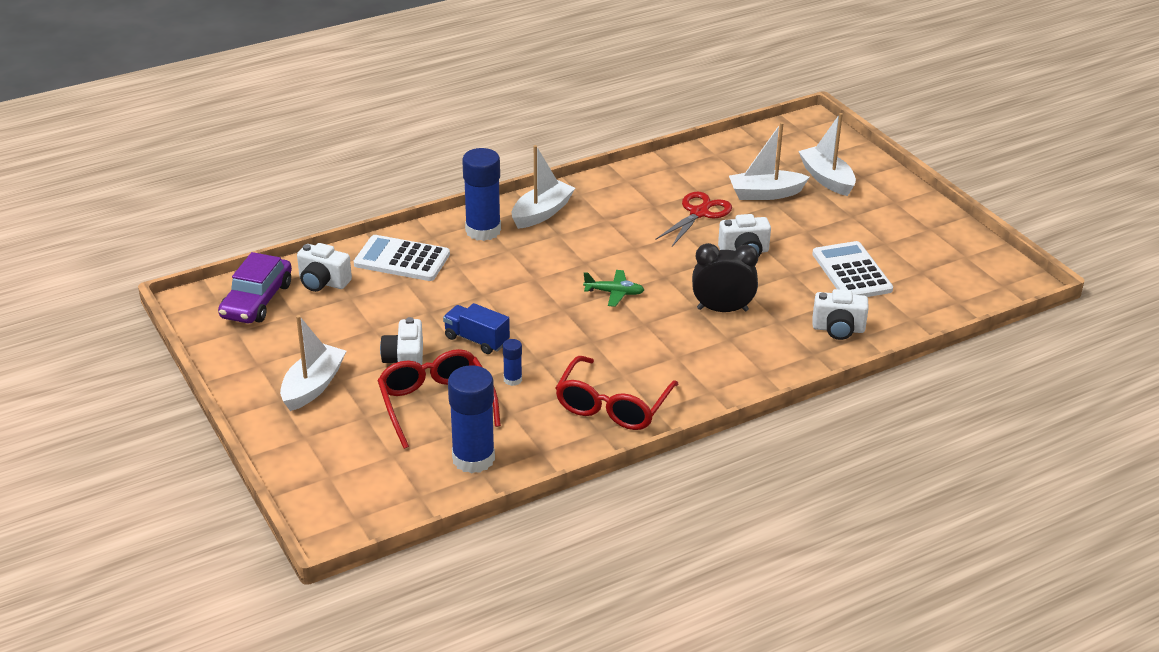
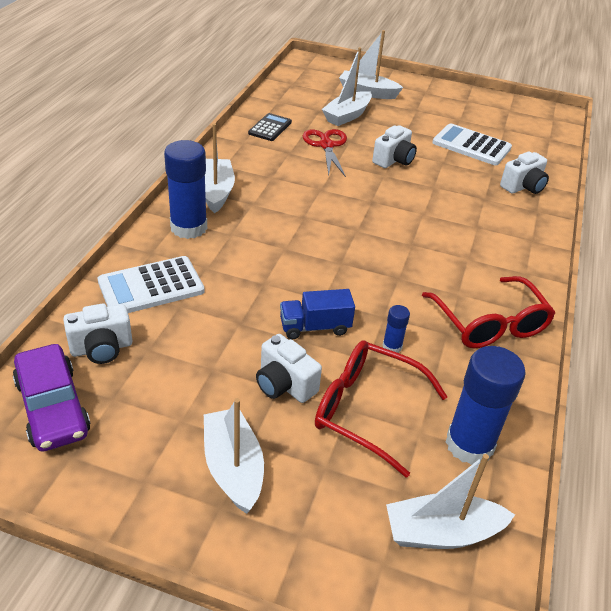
camera: 45 degrees left, 5 degrees up
(383, 485) = (442, 532): none -> white boat
(614, 293) = (357, 231): green plane -> none
(669, 176) = (270, 128): none -> black calculator
(722, 309) = (442, 207): black clock -> none

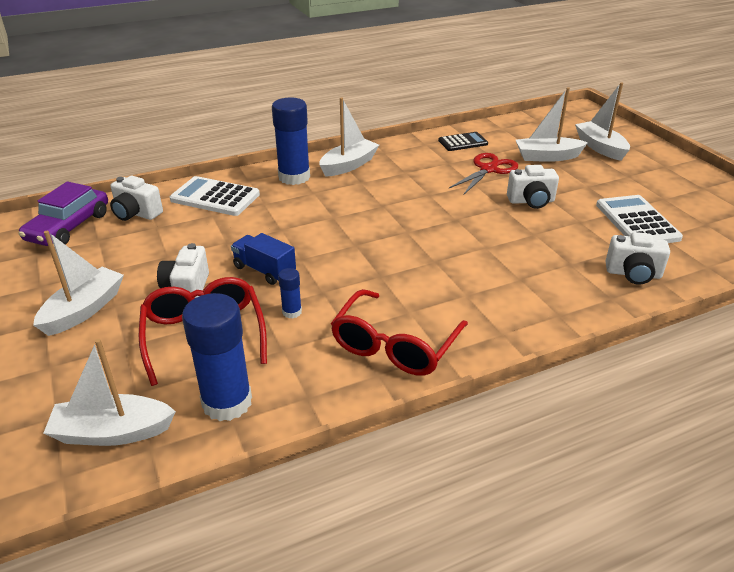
camera: 50 degrees right, 5 degrees down
(442, 532) = (112, 432): white boat -> white boat turned 45 degrees counterclockwise

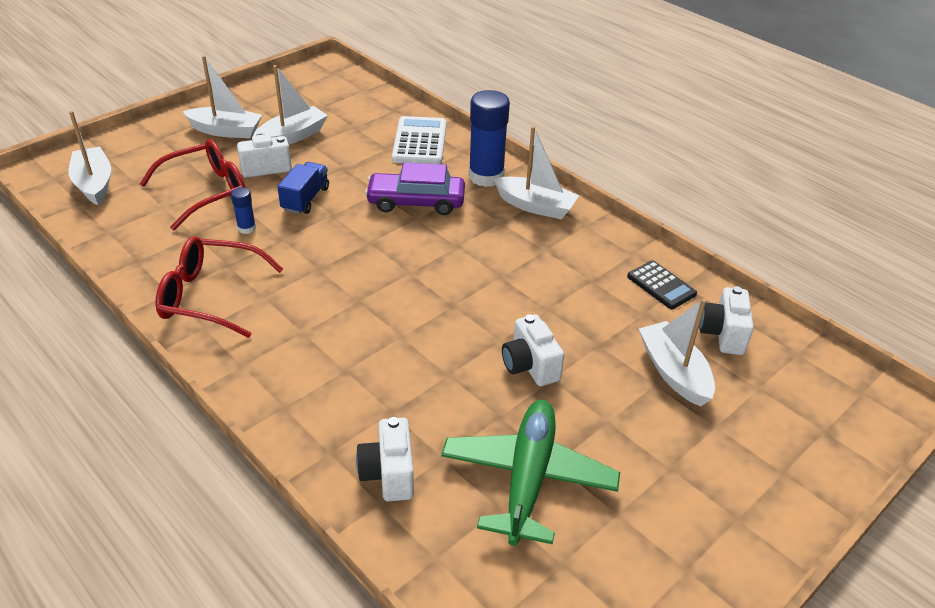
camera: 70 degrees right, 5 degrees up
(69, 227) = (336, 88): purple car -> purple car (416, 202)
(136, 213) = (371, 111): white camera -> white camera (723, 334)
(227, 402) = (127, 223): blue glue stick -> none
(488, 169) = (596, 318): red scissors -> none
(600, 147) = (751, 432): white boat -> white boat (292, 136)
(636, 221) = (528, 478): white calculator -> green plane

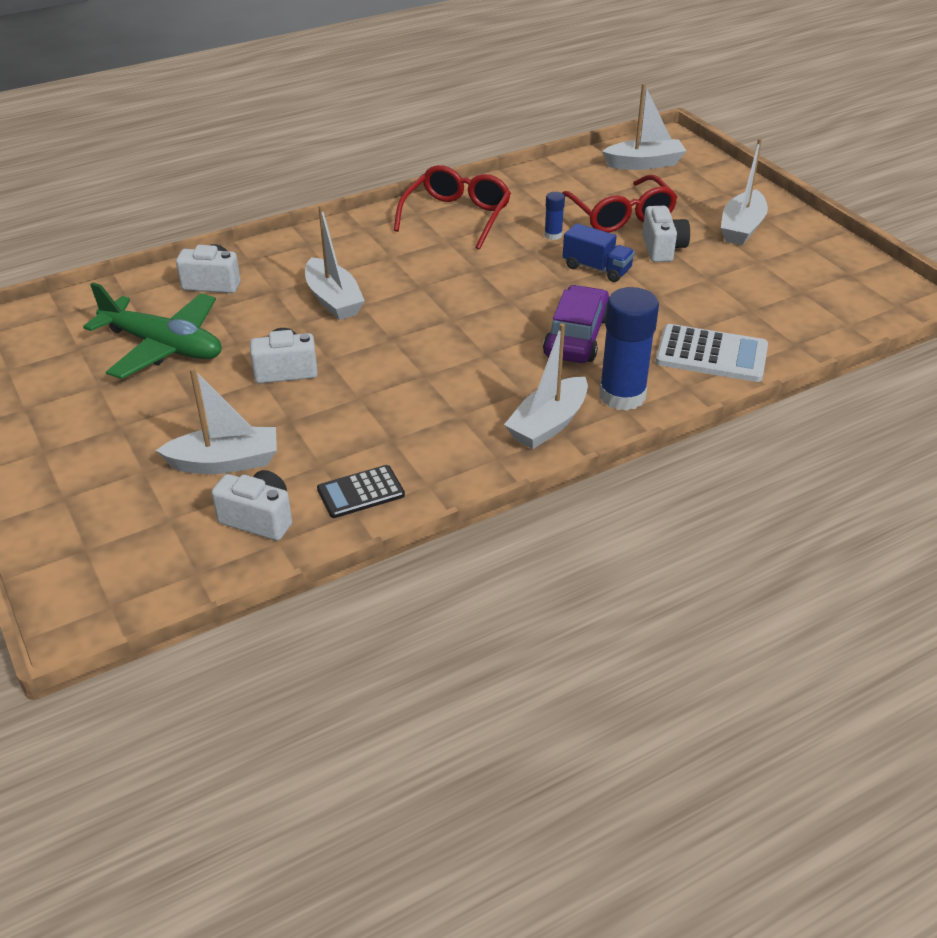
camera: 105 degrees right, 0 degrees up
(292, 136) = (727, 267): white boat -> white boat (333, 300)

